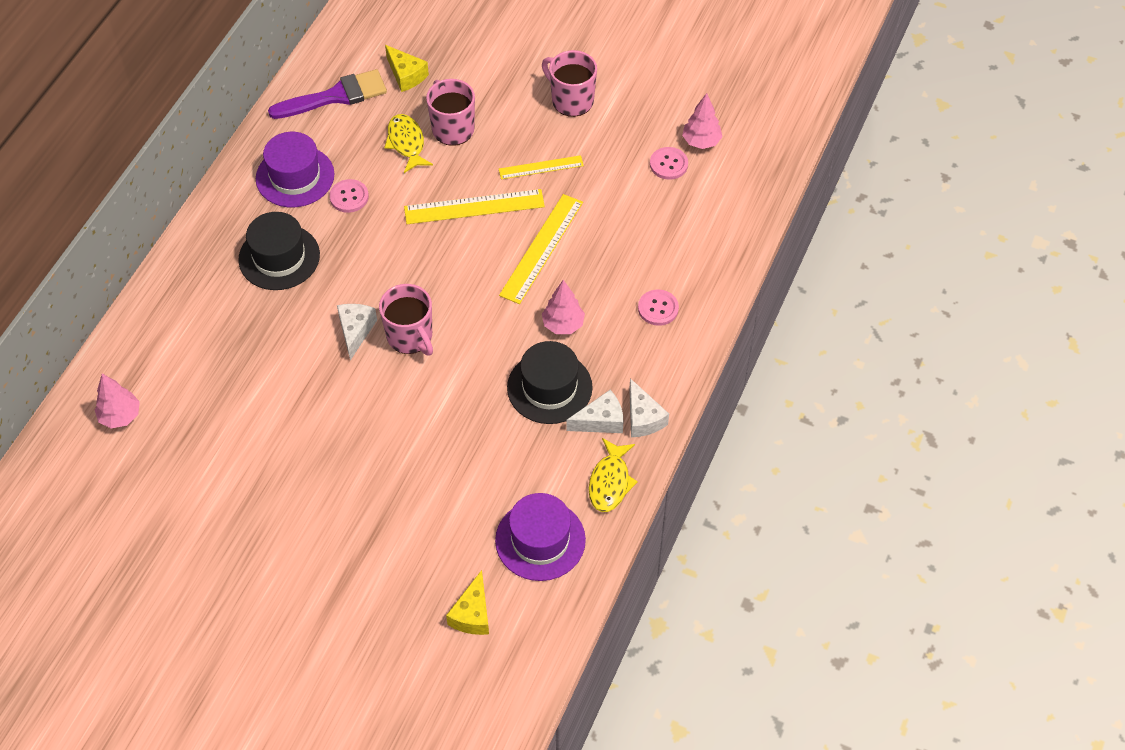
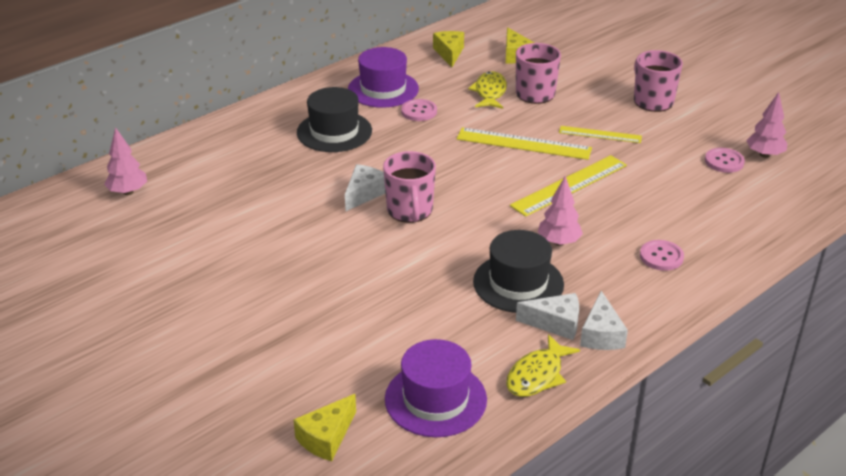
camera: 25 degrees right, 20 degrees down
(335, 96) = (449, 53): purple brush -> yellow cheese

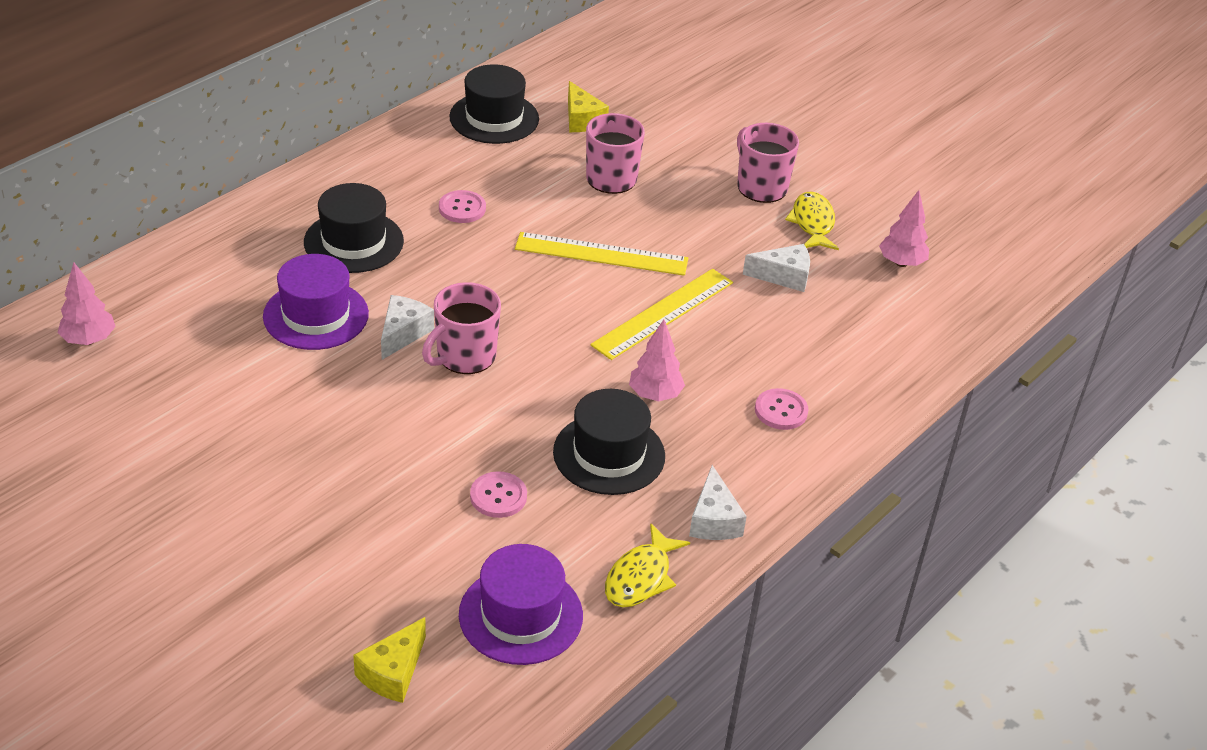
camera: 10 degrees left, 5 degrees up
(383, 89) = (411, 175): purple hat -> purple hat (316, 315)
(410, 211) = (464, 357): pink mug -> pink mug turned 60 degrees clockwise
(449, 53) = (494, 118): yellow cheese -> black hat
(490, 92) = (552, 177): yellow fish -> yellow fish (812, 223)
(555, 323) = (658, 507): white cheese -> white cheese (784, 276)
(600, 134) = (697, 238): yellow ruler -> none
(724, 161) = (852, 274): pink button -> pink button (498, 496)

